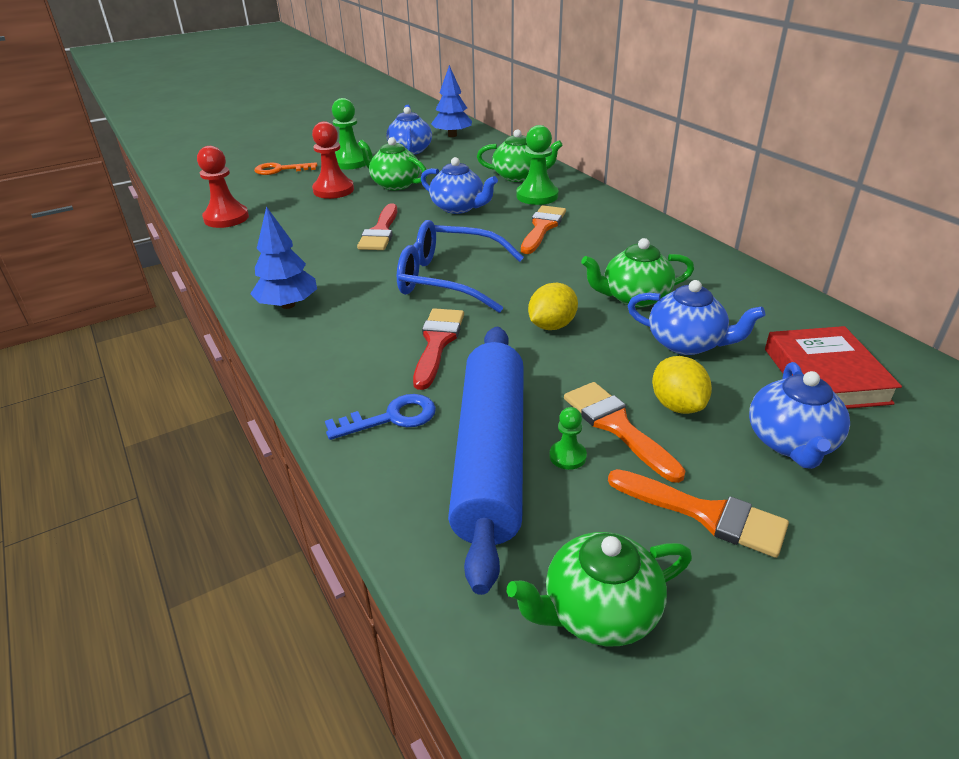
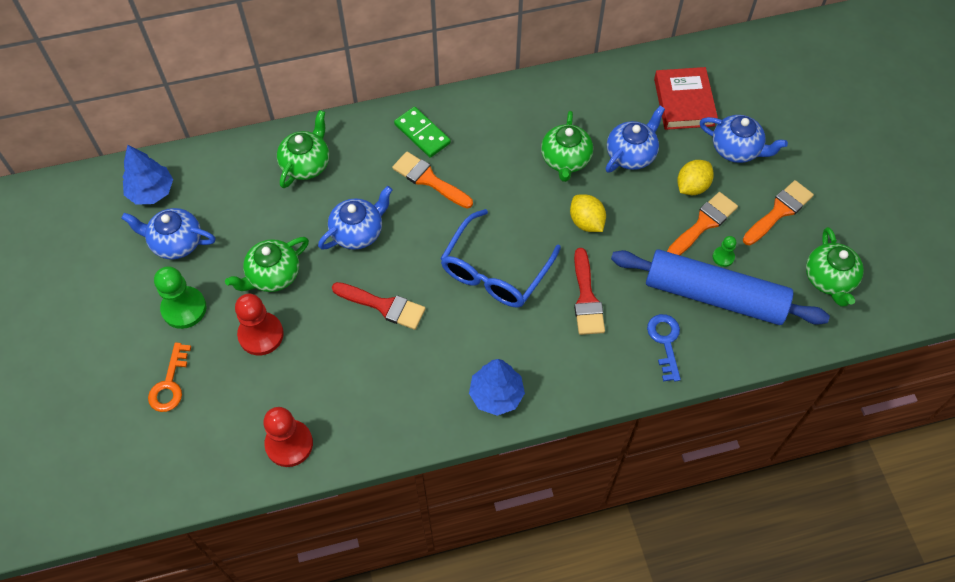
camera: 75 degrees left, 25 degrees up
(437, 343) = (586, 298): red brush -> red brush turned 120 degrees counterclockwise
(537, 196) = (360, 163): green pawn -> none
(596, 216) = (422, 133): none -> green domino
(617, 426) = (703, 224): orange brush -> orange brush turned 150 degrees clockwise
(677, 405) = (692, 186): yellow lemon -> yellow lemon turned 45 degrees counterclockwise
(825, 375) = (684, 102): red book -> red book turned 75 degrees clockwise

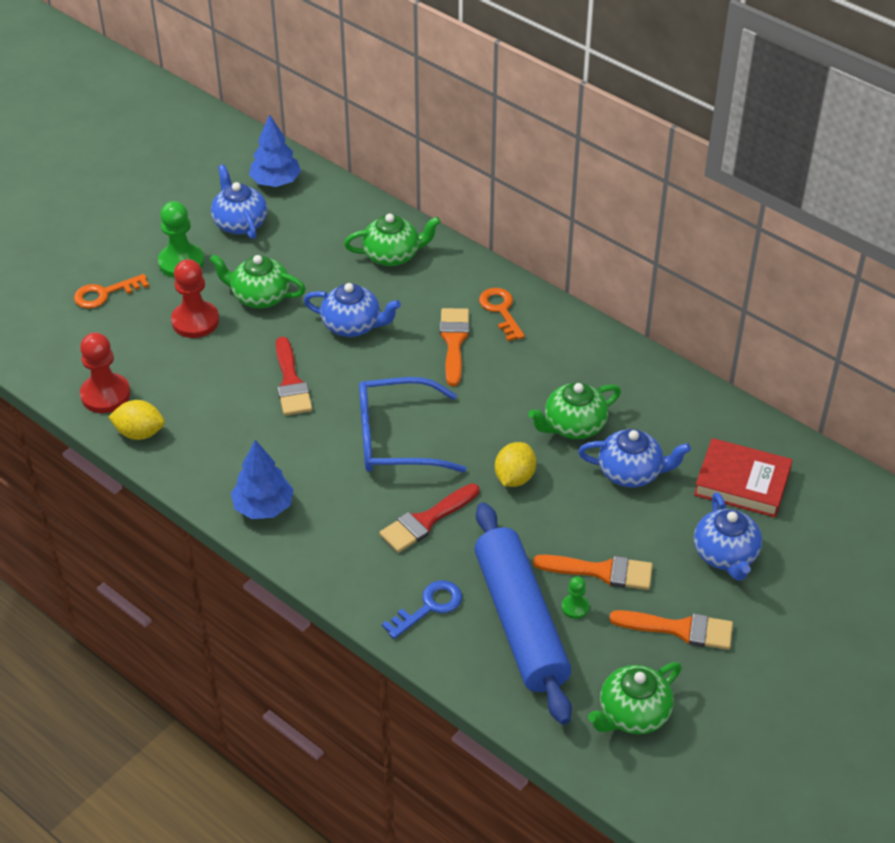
camera: 55 degrees right, 15 degrees down
(422, 133) = (501, 311): green domino -> orange key
(684, 102) = (742, 483): red book -> red book turned 60 degrees clockwise
(692, 186) = (639, 540): yellow lemon -> yellow lemon (139, 433)

